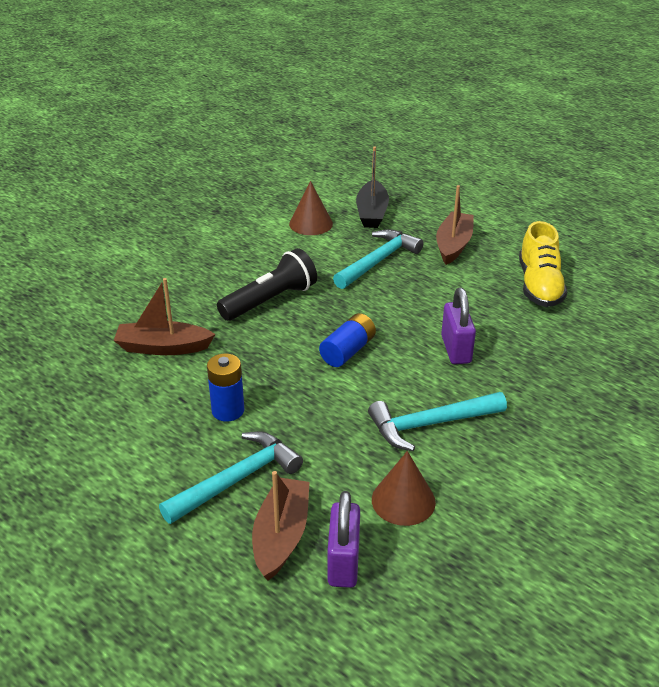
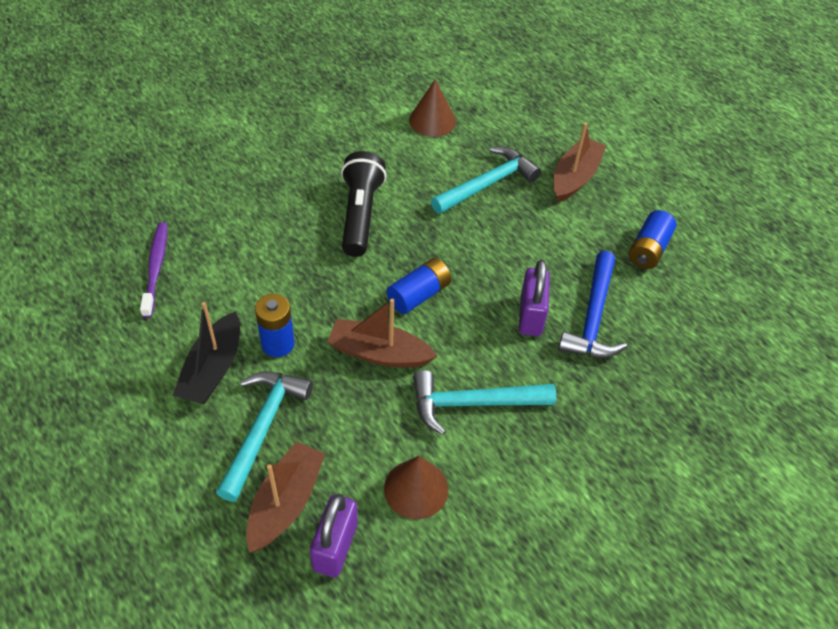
camera: 10 degrees right, 15 degrees up
(87, 372) = (156, 268): none -> purple toothbrush
(163, 347) = (237, 253): brown boat -> brown boat (379, 353)
(236, 480) = (262, 428): turquoise hammer -> turquoise hammer turned 45 degrees counterclockwise
(270, 300) = (360, 214): black flashlight -> black flashlight turned 60 degrees counterclockwise
(372, 213) = (501, 117): black boat -> black boat (213, 369)
(512, 342) = (593, 317): none -> blue hammer
(539, 285) = (648, 249): yellow shoe -> blue battery

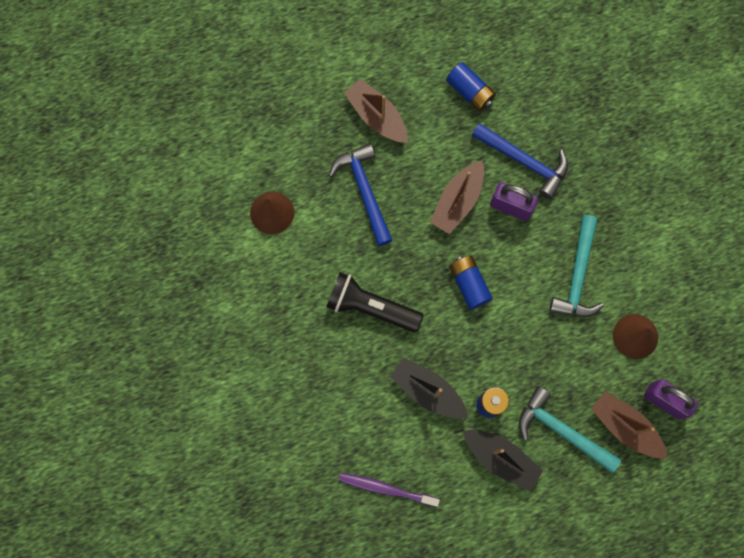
camera: 70 degrees left, 25 degrees up
(279, 282) = (428, 391): none -> black boat
(379, 353) = (517, 330): brown boat -> brown boat (457, 201)
(487, 184) = (364, 191): turquoise hammer -> blue hammer

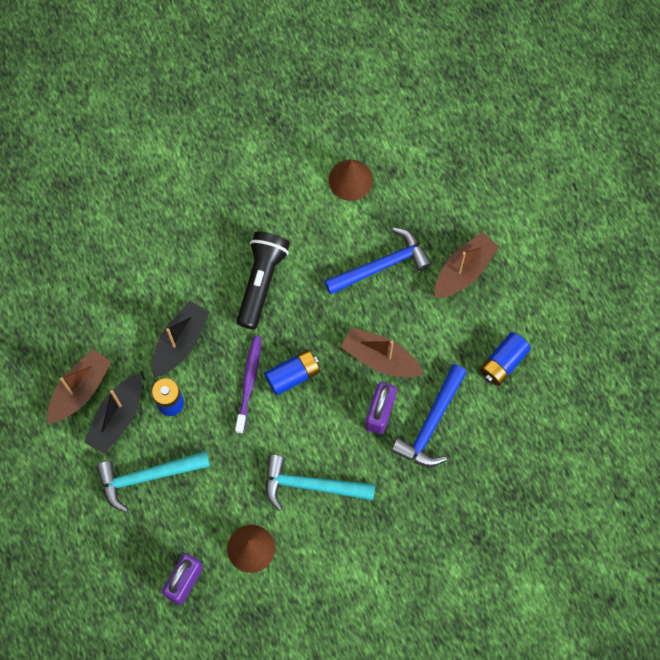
camera: 85 degrees right, 5 degrees down
(386, 489) = (83, 311): purple toothbrush -> purple toothbrush (249, 383)
(562, 431) = (147, 476): turquoise hammer -> turquoise hammer turned 135 degrees counterclockwise
(625, 427) = (155, 541): brown boat -> brown boat (80, 390)

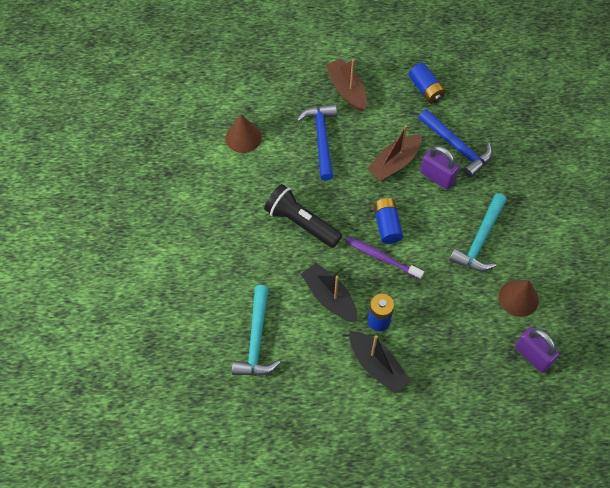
camera: 70 degrees left, 10 degrees down
(80, 390) = (342, 388): brown boat -> none
(147, 476) = (436, 357): turquoise hammer -> turquoise hammer (256, 340)

